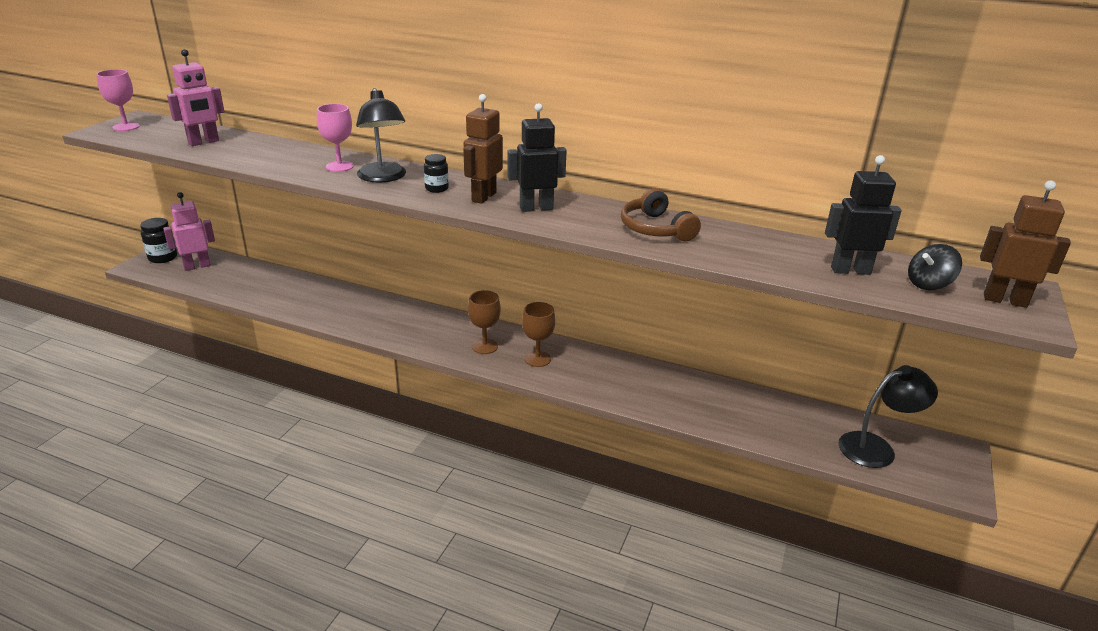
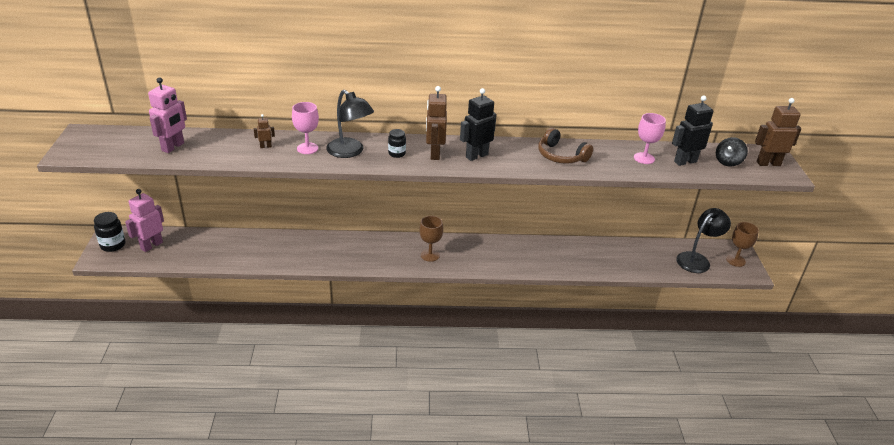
camera: 25 degrees left, 5 degrees up
(126, 127) = (84, 144): pink goblet -> pink goblet (644, 158)
(297, 157) = (265, 146): none -> brown robot
(537, 359) = (471, 255): brown goblet -> brown goblet (735, 260)

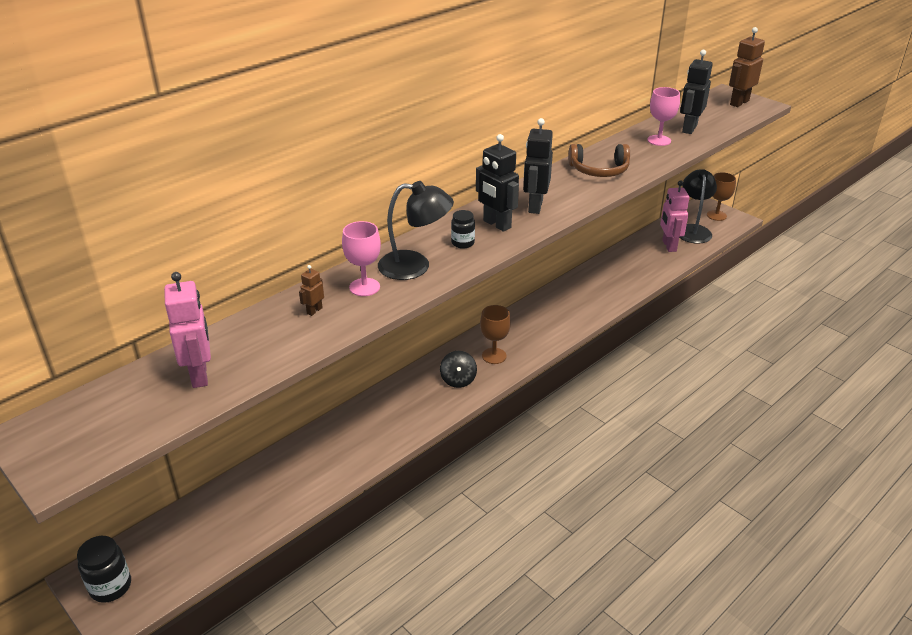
camera: 40 degrees left, 0 degrees up
(151, 245) = (168, 550): pink robot -> pink robot (669, 246)
(434, 154) = (496, 224): brown robot -> black robot
(728, 162) = (714, 114): black spinning top -> black spinning top (458, 380)

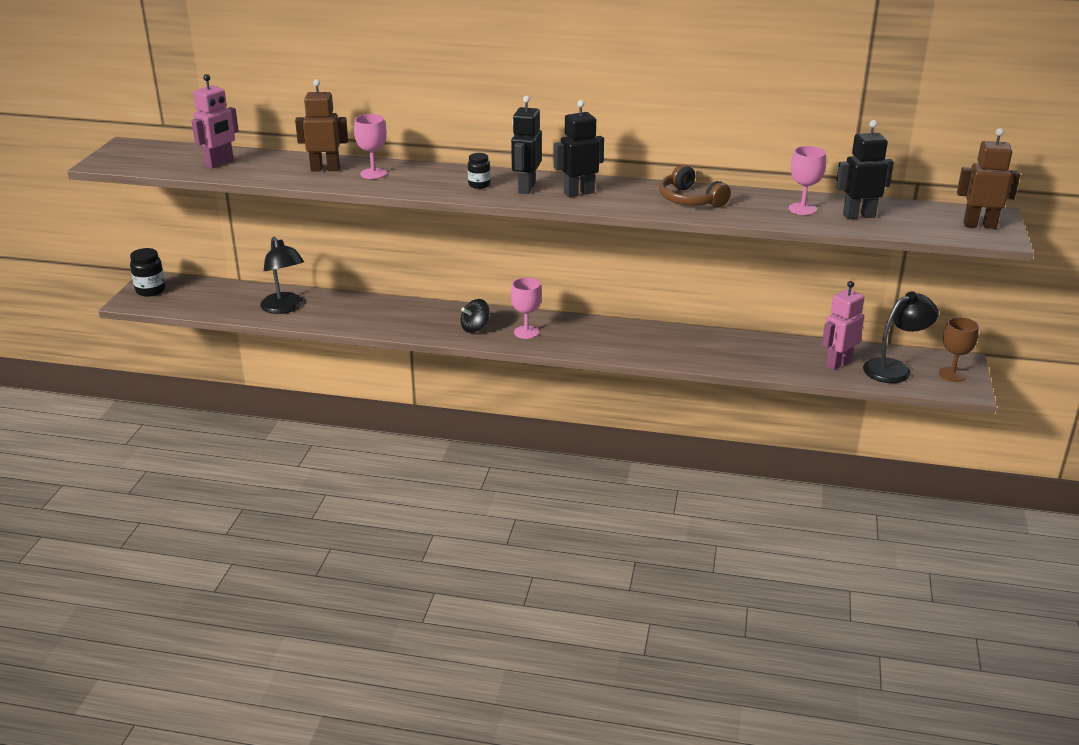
camera: 55 degrees right, 5 degrees down
(314, 311) = (325, 169): brown robot -> brown robot, size x2.05
(415, 266) = (422, 180): black lamp -> black lamp (285, 308)
(494, 356) = (526, 332): brown goblet -> pink goblet

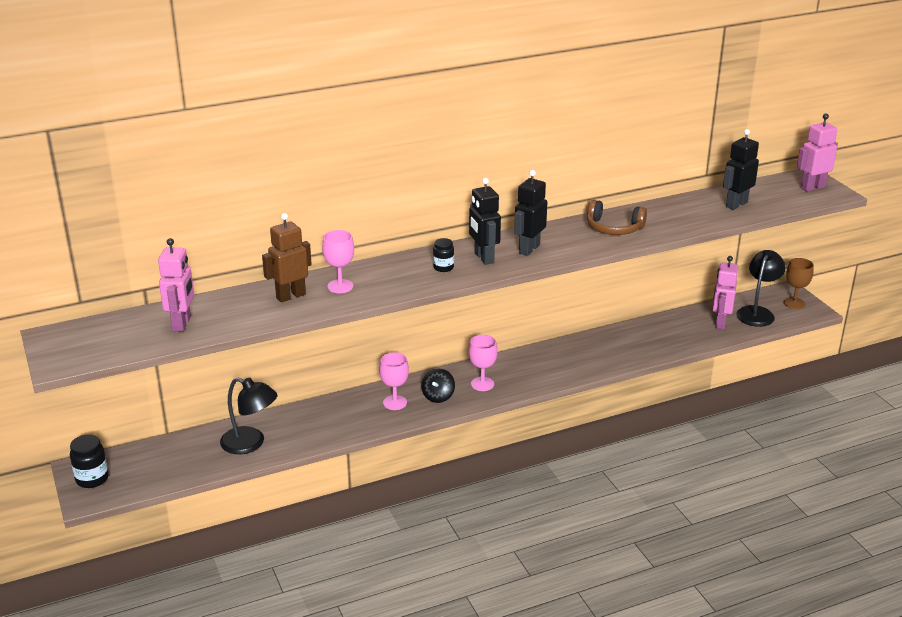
camera: 35 degrees left, 0 degrees up
(802, 209) = (695, 211): pink goblet -> pink goblet (395, 403)
(979, 225) = (812, 187): brown robot -> pink robot

